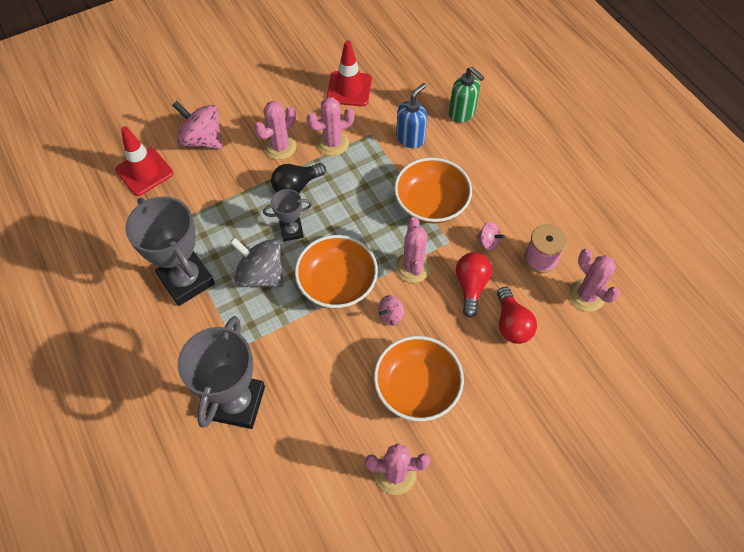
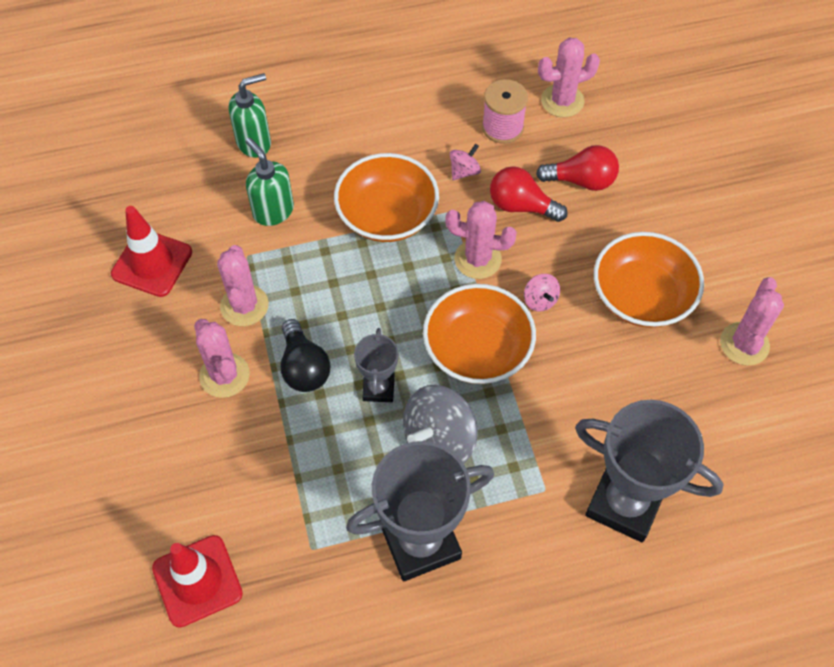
camera: 75 degrees left, 0 degrees up
(202, 140) = (166, 483): pink spinning top -> none
(410, 138) = (273, 211): blue soap dispenser -> green soap dispenser

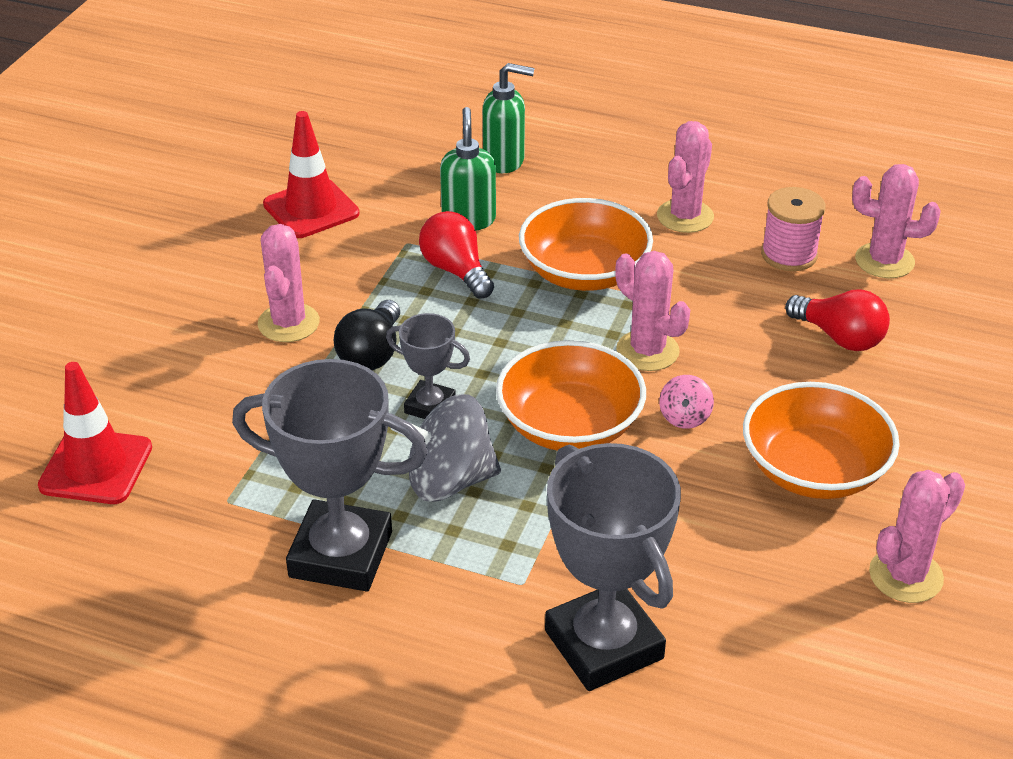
camera: 35 degrees right, 20 degrees down
(244, 305) = (364, 279): pink cactus -> pink cactus (685, 216)
(378, 388) = (430, 406): grey trophy -> grey trophy turned 75 degrees clockwise
(464, 171) = (707, 273): pink spinning top -> none
(521, 206) = (744, 328): red light bulb -> red light bulb (456, 271)

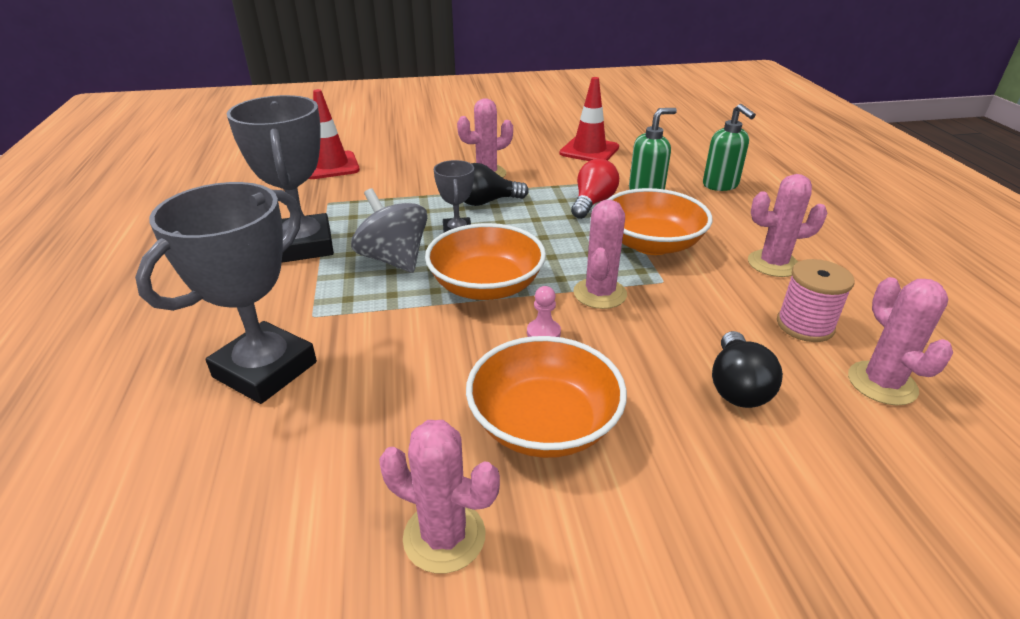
camera: 60 degrees right, 5 degrees down
(684, 417) = (543, 332): pink spinning top -> pink pawn
(839, 337) = (737, 387): red light bulb -> black light bulb

